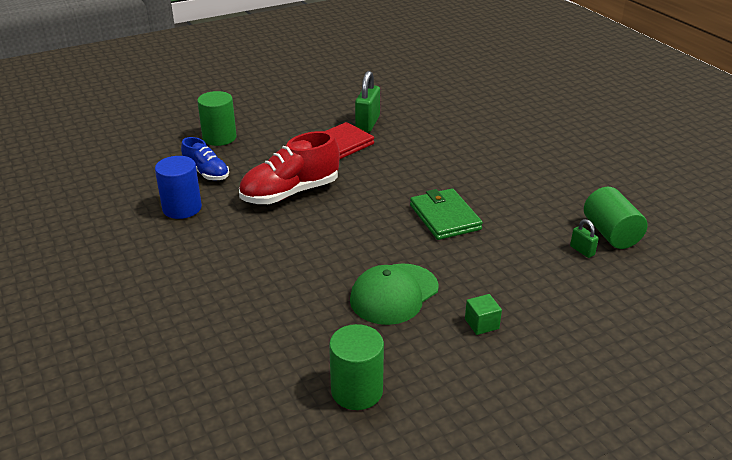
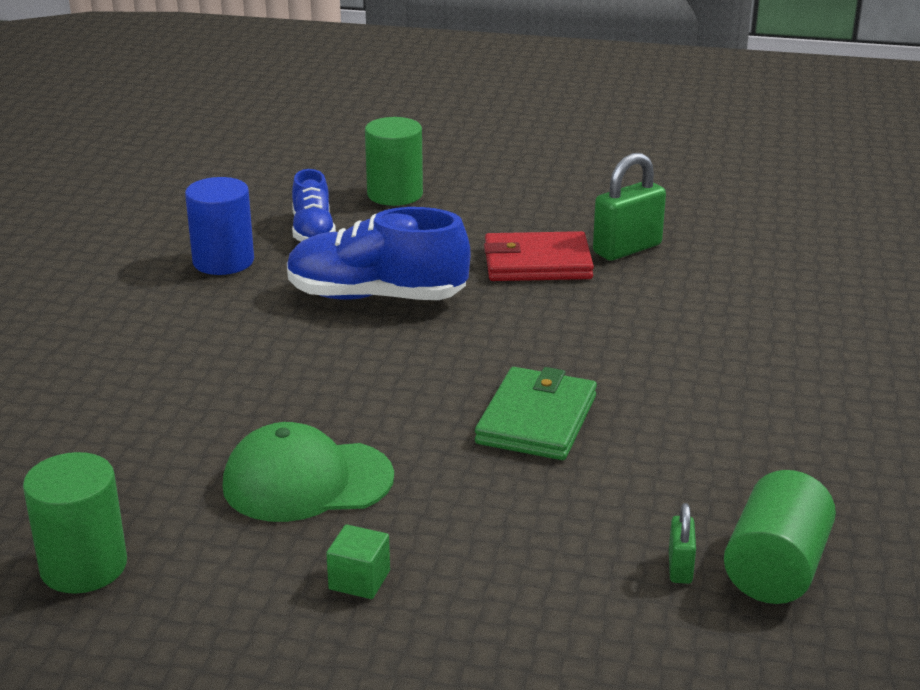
camera: 40 degrees right, 5 degrees down
(290, 193) = (376, 297): red shoe -> blue shoe

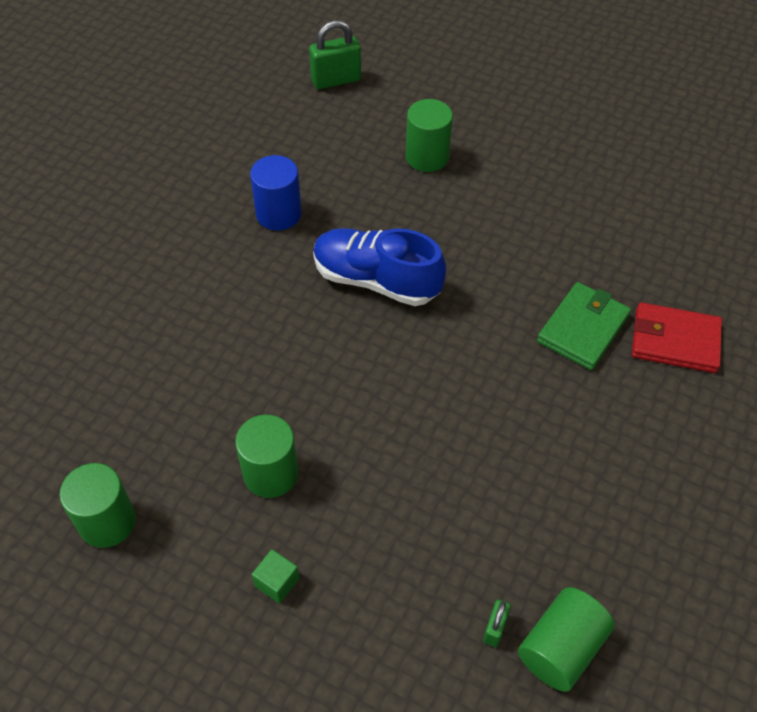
camera: 15 degrees right, 25 degrees up
(307, 481) = (270, 473): green cap -> green cylinder
(313, 232) = (352, 191): blue shoe -> none
(536, 419) = (448, 447): green wallet -> green wallet (583, 328)
(537, 263) = (508, 265): red wallet -> red wallet (675, 341)
(627, 249) = (583, 262): green padlock -> green padlock (336, 80)

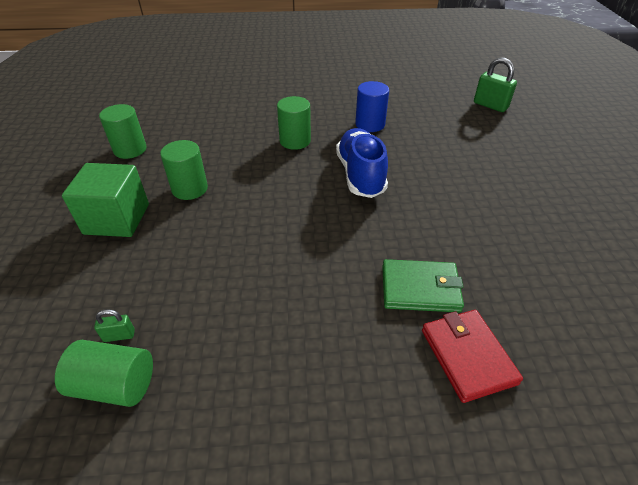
camera: 60 degrees right, 10 degrees down
(277, 582) = (117, 219): green cube -> green cube, size x2.37
(427, 157) = (480, 158): green cylinder -> green cylinder (295, 141)

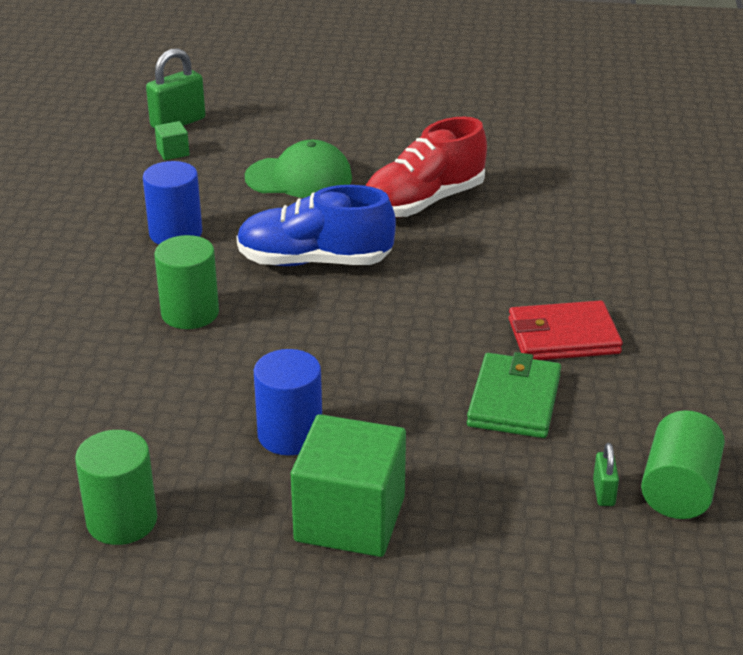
camera: 80 degrees left, 10 degrees down
(190, 189) = (290, 435): green cylinder -> blue cylinder
(420, 288) = (549, 252): green wallet -> green wallet (514, 400)
(455, 109) = (173, 152): none -> green cube
(456, 156) = (299, 178): none -> green cap
(456, 213) = (423, 202): none -> red shoe
(467, 356) = (642, 242): red wallet -> red wallet (563, 337)

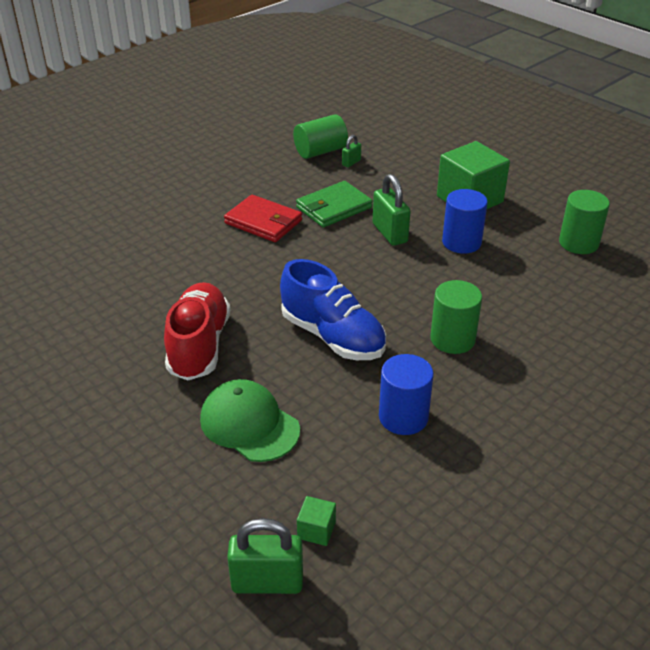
camera: 140 degrees left, 5 degrees up
(396, 400) = (390, 233): none -> green padlock
(423, 202) = (199, 345): red shoe -> red shoe turned 90 degrees counterclockwise

